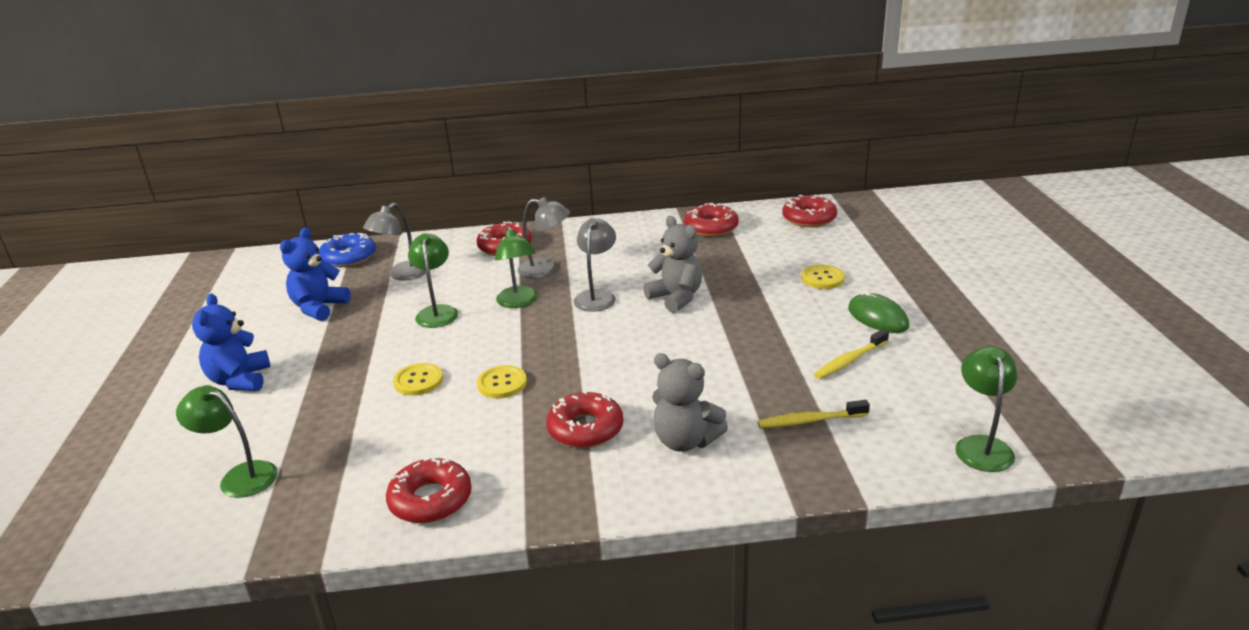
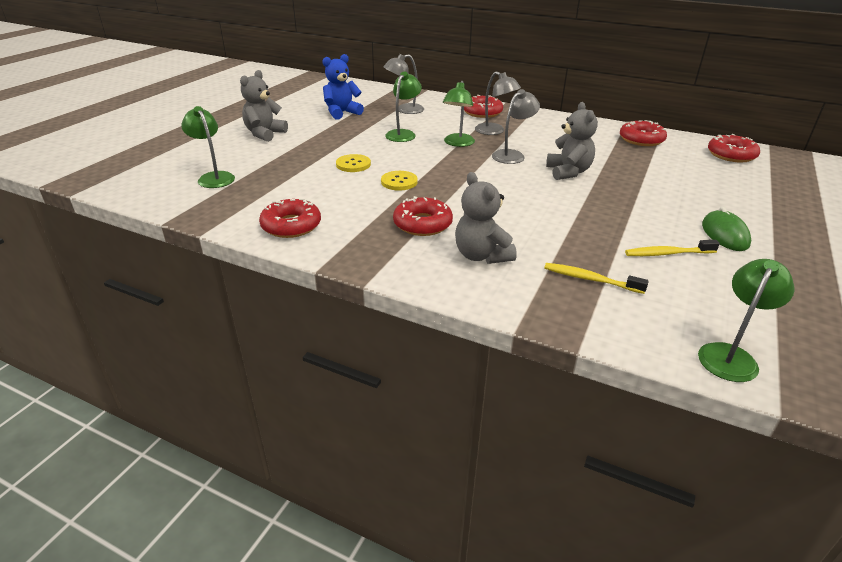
camera: 30 degrees right, 5 degrees up
(240, 380) = (265, 134): blue teddy bear -> grey teddy bear
(349, 257) = (385, 94): blue donut -> none
(822, 278) = (701, 195): yellow button -> none

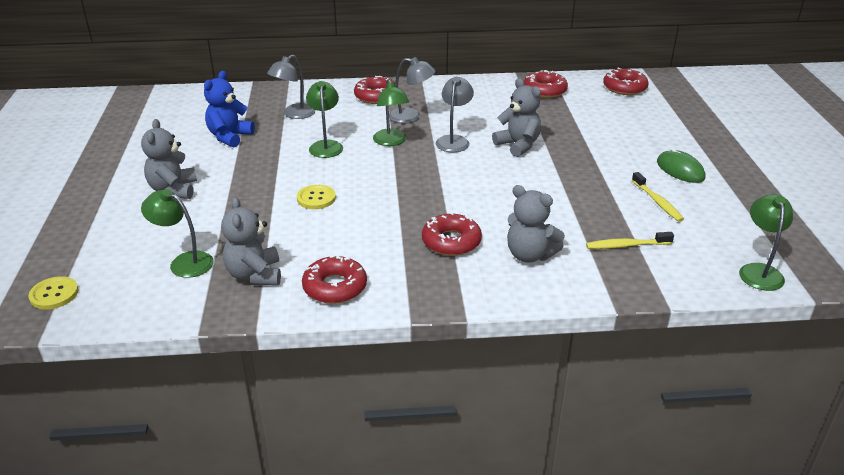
camera: 30 degrees left, 0 degrees up
(247, 199) = (255, 275): none -> grey teddy bear
(399, 182) = (383, 204): yellow button -> yellow button (54, 294)
(667, 253) = (657, 202): yellow toothbrush -> yellow toothbrush turned 75 degrees counterclockwise

